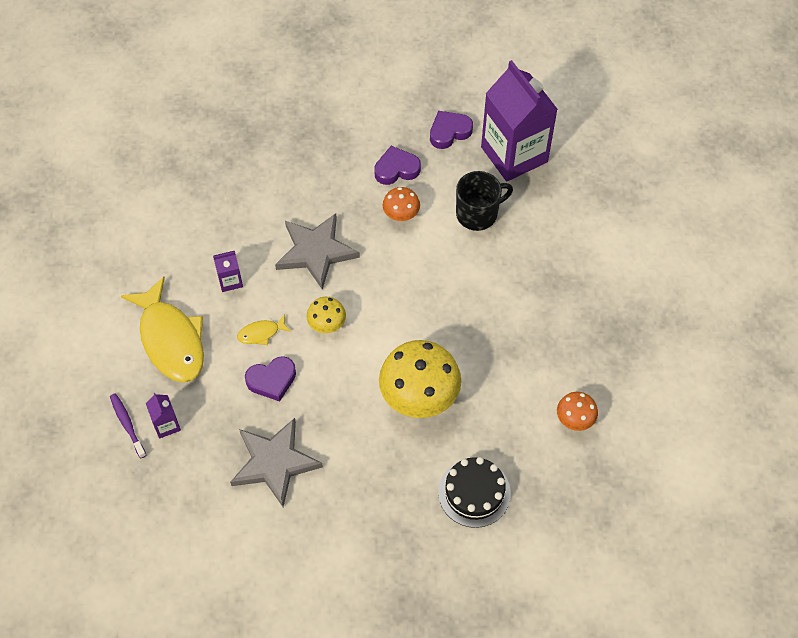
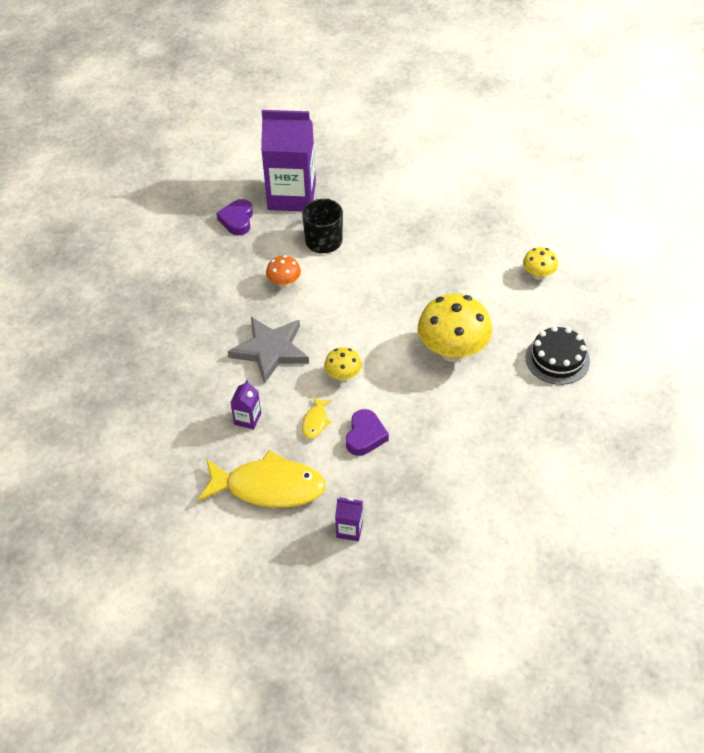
camera: 55 degrees left, 10 degrees down
(127, 424) = (326, 559): purple toothbrush -> none
(274, 463) = (442, 470): grey star -> none
(396, 169) = (241, 265): purple heart -> none
(575, 419) = (538, 275): orange mushroom -> yellow mushroom

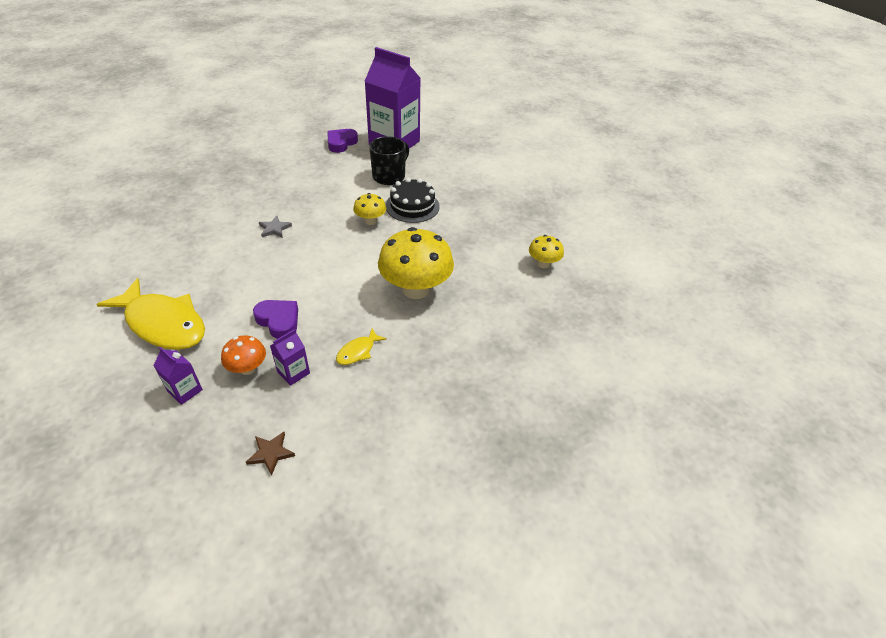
camera: 25 degrees right, 5 degrees down
(247, 419) = (205, 267): purple carton -> purple carton (293, 372)
(270, 350) = (274, 229): grey star -> grey star, size x0.44
(284, 283) = (332, 191): orange mushroom -> orange mushroom (248, 368)
(315, 422) = (252, 292): yellow fish -> yellow fish (358, 351)
(343, 375) = (309, 269): yellow mushroom -> yellow mushroom (370, 221)
(365, 436) = (279, 321): purple heart -> purple heart turned 90 degrees counterclockwise
(463, 539) = (271, 453): none -> brown star
(557, 359) = (504, 336): black cake -> black cake (412, 206)

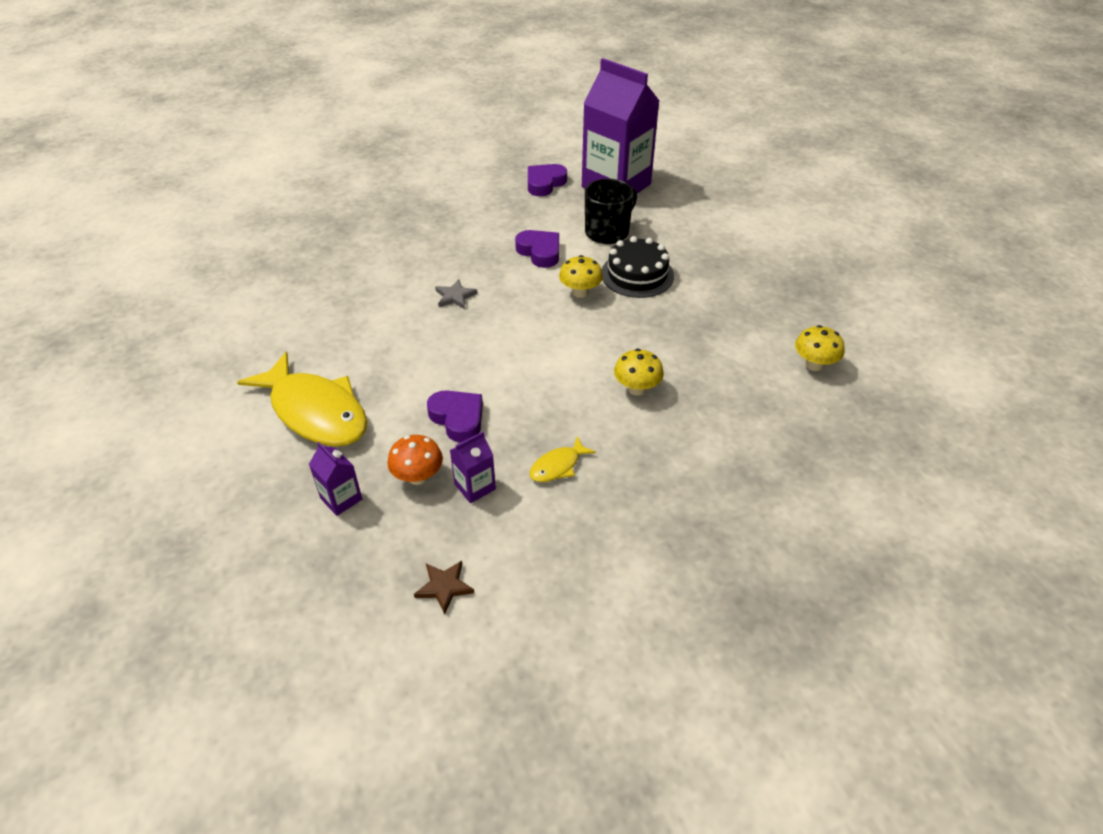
camera: 10 degrees right, 0 degrees up
(339, 193) = (540, 252): none -> purple heart
(415, 289) = (637, 389): yellow mushroom -> yellow mushroom, size x0.50

